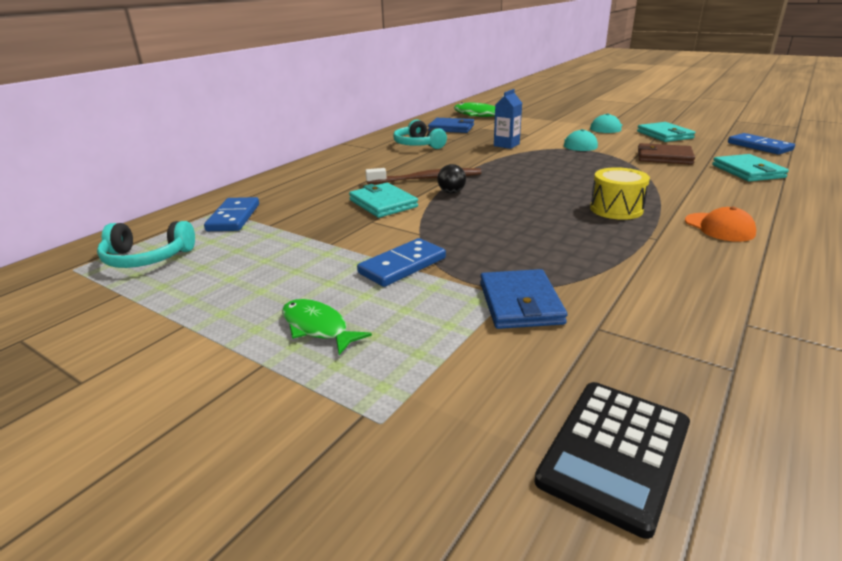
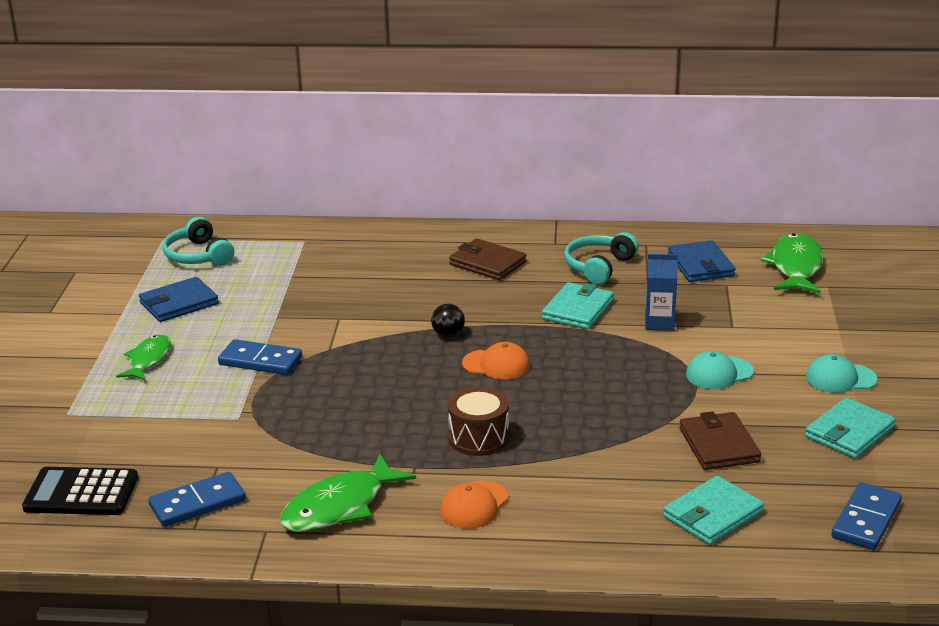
camera: 60 degrees right, 0 degrees up
(234, 217) = (295, 254): blue domino -> blue domino (197, 503)
(366, 166) = (487, 263): none -> brown wallet
(383, 203) = (386, 309): turquoise wallet -> turquoise wallet (578, 310)
(426, 179) = (477, 309): brown toothbrush -> none
(513, 187) = (496, 365): none -> orange cap
(520, 303) = (233, 427): blue wallet -> blue wallet (179, 303)
(616, 209) = (479, 438): yellow drum -> brown drum
(707, 278) = (339, 507): none -> green fish

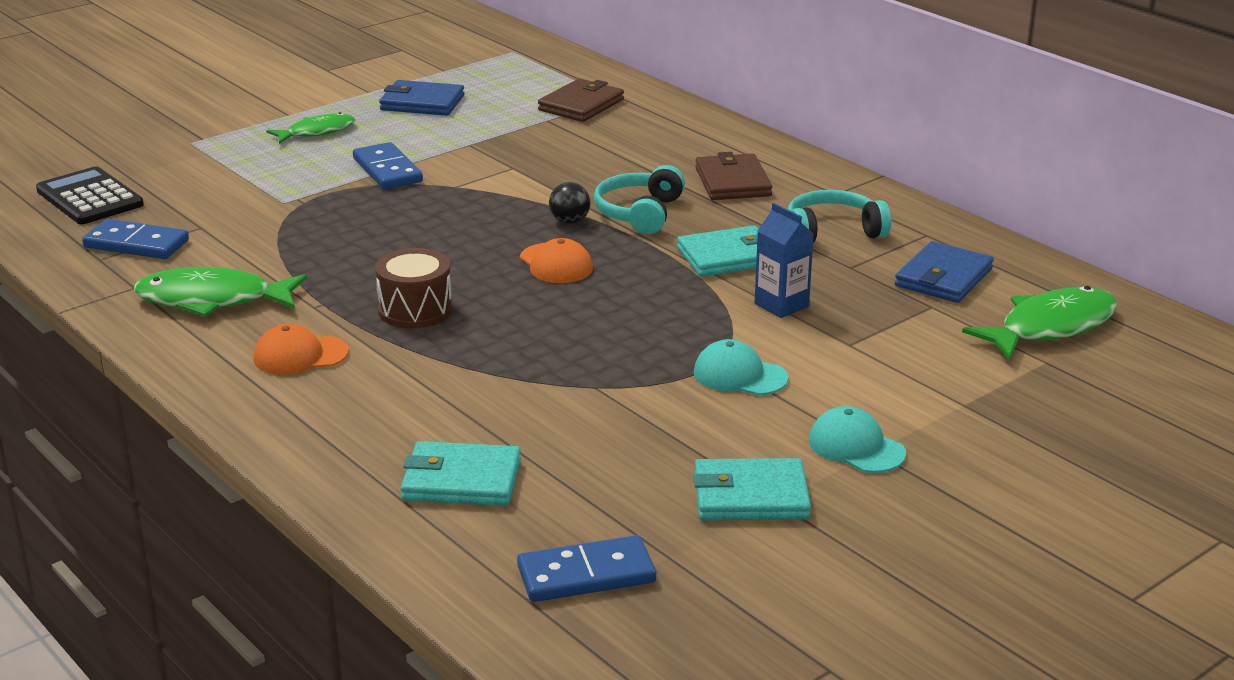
camera: 45 degrees right, 0 degrees up
(198, 256) = (510, 75): turquoise headphones -> turquoise headphones (640, 213)
(719, 445) = (598, 431): brown wallet -> brown wallet (581, 105)

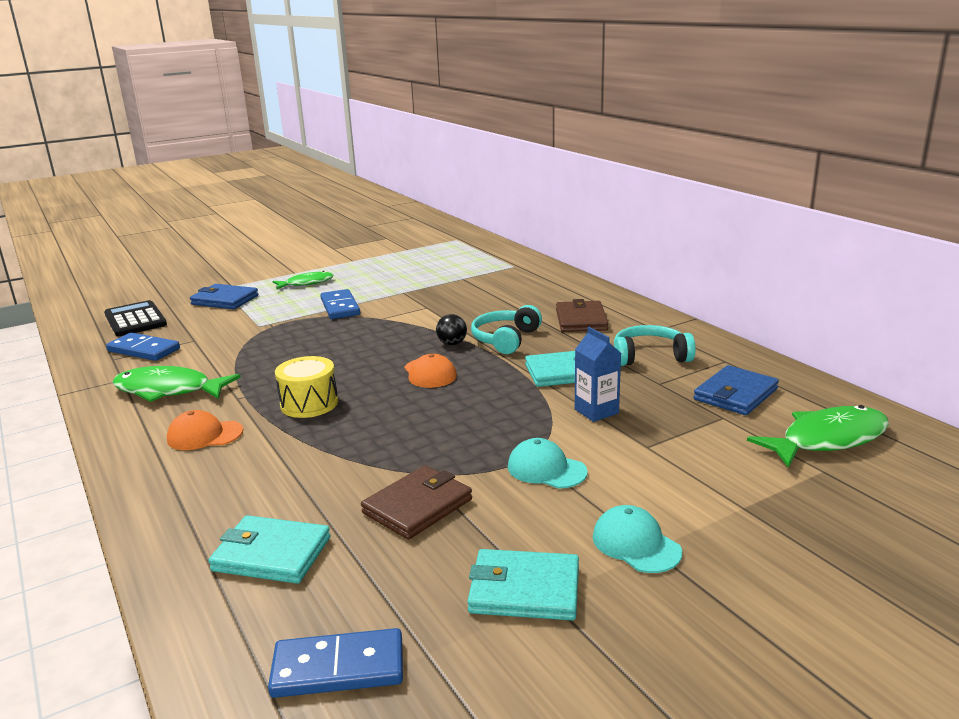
camera: 10 degrees right, 5 degrees down
(415, 310) = (309, 404): brown drum -> yellow drum
(422, 103) = (384, 267): blue wallet -> blue wallet (225, 300)
(581, 105) = (489, 270): brown wallet -> brown wallet (418, 506)

